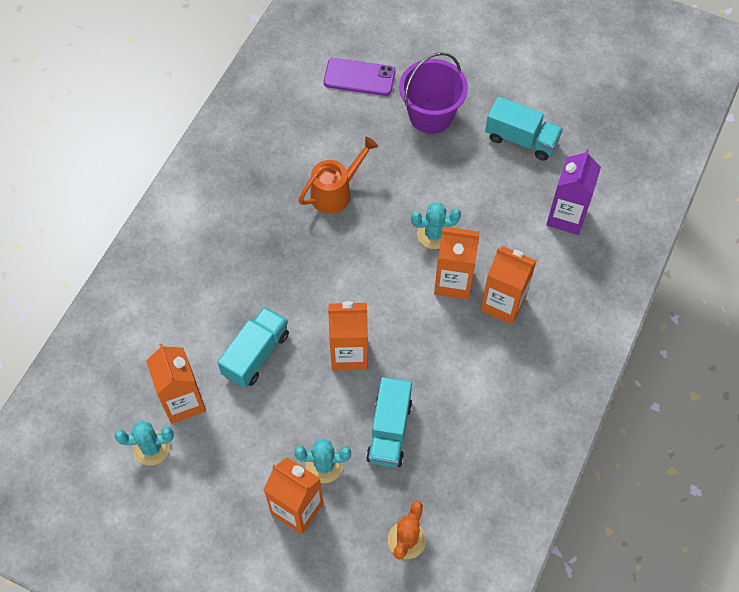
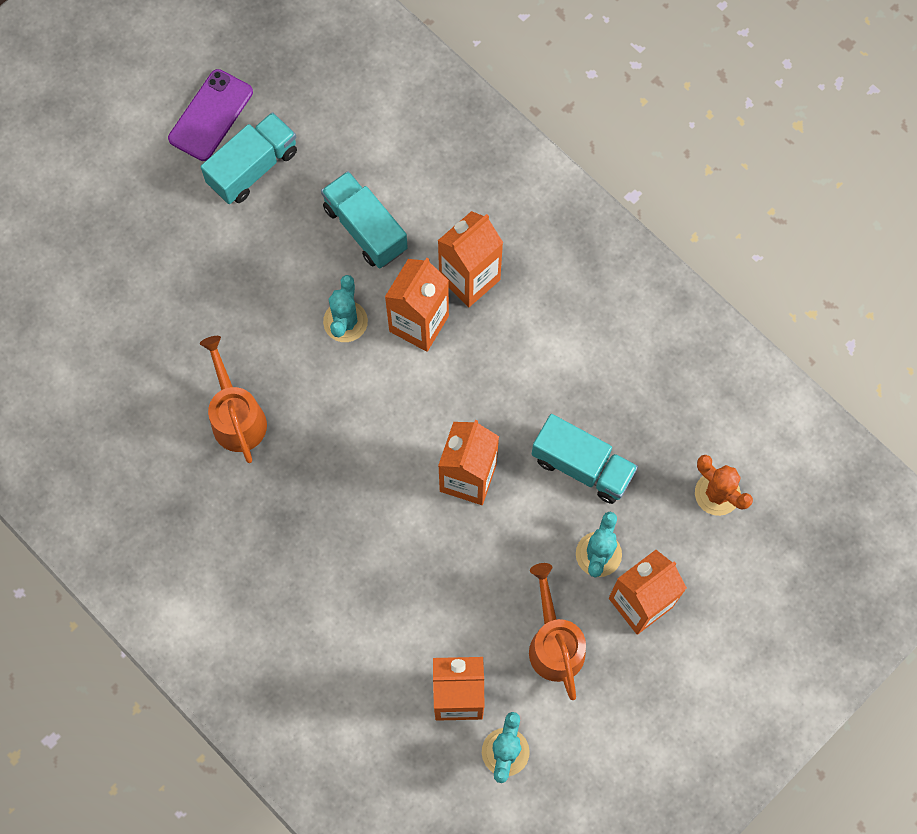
camera: 70 degrees left, 10 degrees up
(244, 455) = (554, 642): none -> orange watering can
(256, 354) = (427, 588): turquoise truck -> turquoise truck (365, 228)
(359, 77) = (72, 326): purple phone -> purple phone (210, 115)
(431, 115) = (170, 260): purple bucket -> none
(566, 216) = (382, 161): purple carton -> none

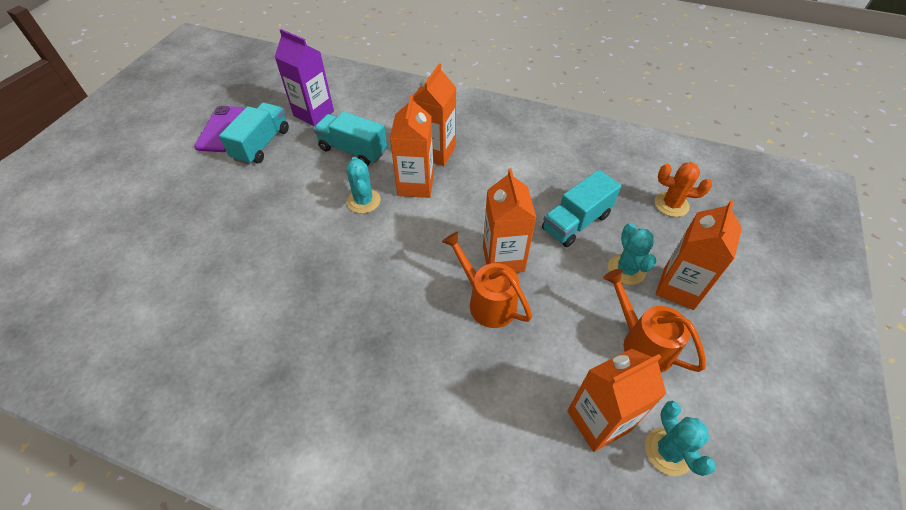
camera: 25 degrees left, 20 degrees down
(236, 416) = (305, 286): orange watering can -> orange watering can (486, 301)
(339, 135) = (313, 113): none -> purple carton
(582, 466) = (576, 222): turquoise truck -> turquoise truck turned 135 degrees clockwise

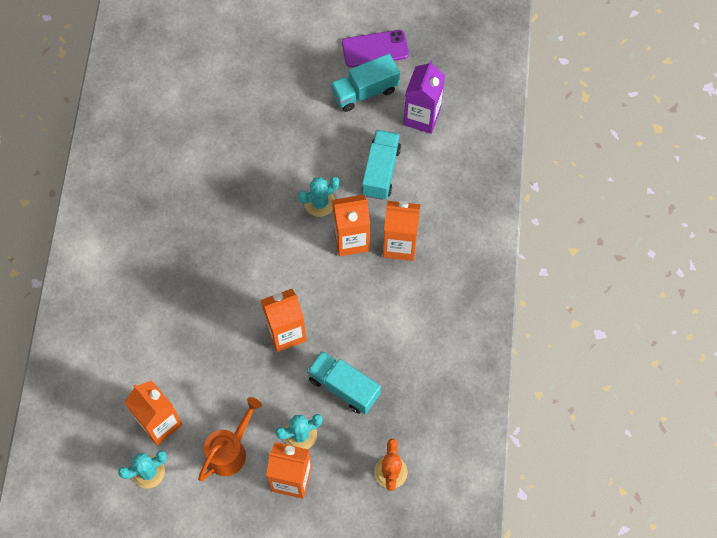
camera: 75 degrees right, 15 degrees up
(262, 144) = (364, 91): turquoise truck -> turquoise truck turned 150 degrees clockwise
(486, 301) = (240, 328): orange watering can -> none

